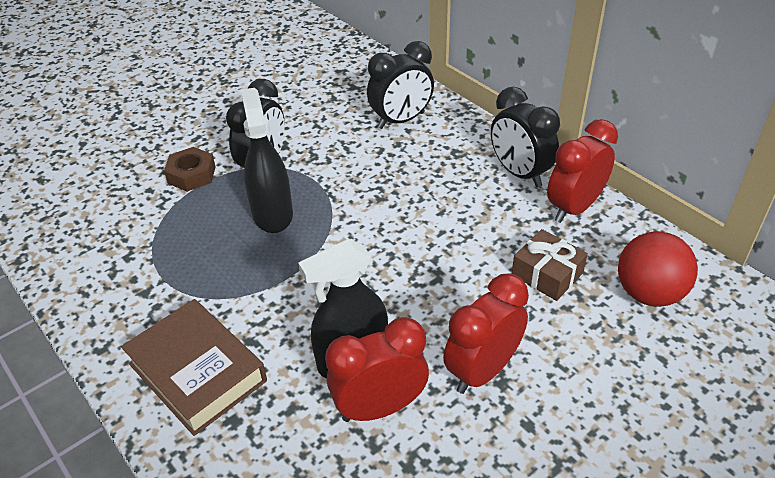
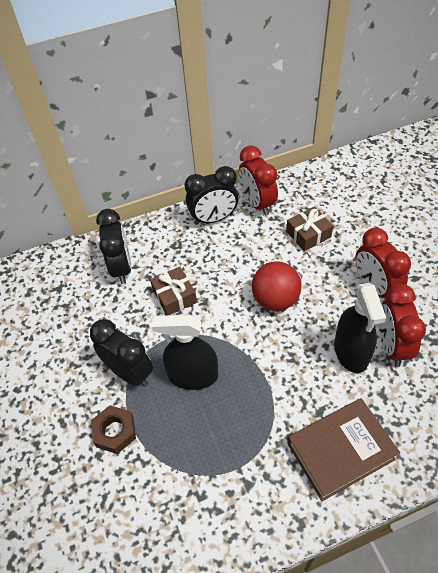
camera: 70 degrees left, 10 degrees up
(378, 171) = (174, 296): none -> brown gift
(649, 293) = (337, 196): red ball -> red ball (275, 299)

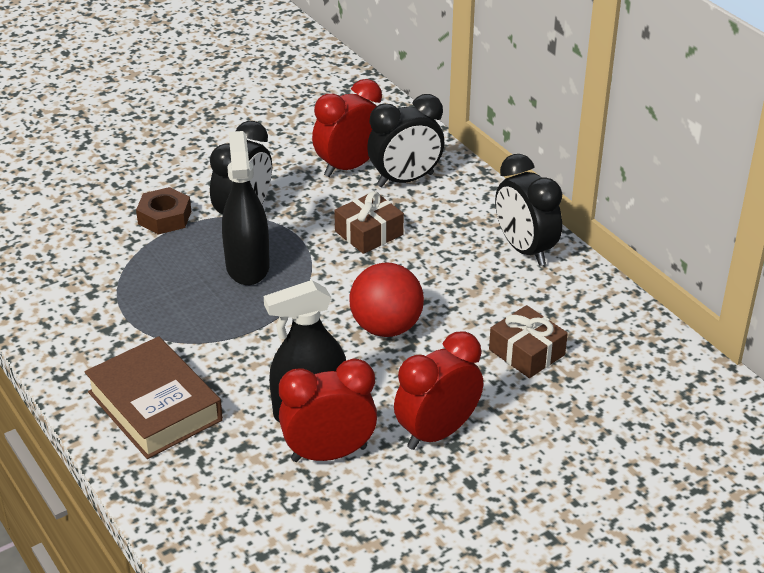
camera: 75 degrees right, 15 degrees down
(257, 203) = (574, 291): red clock -> red clock (349, 167)

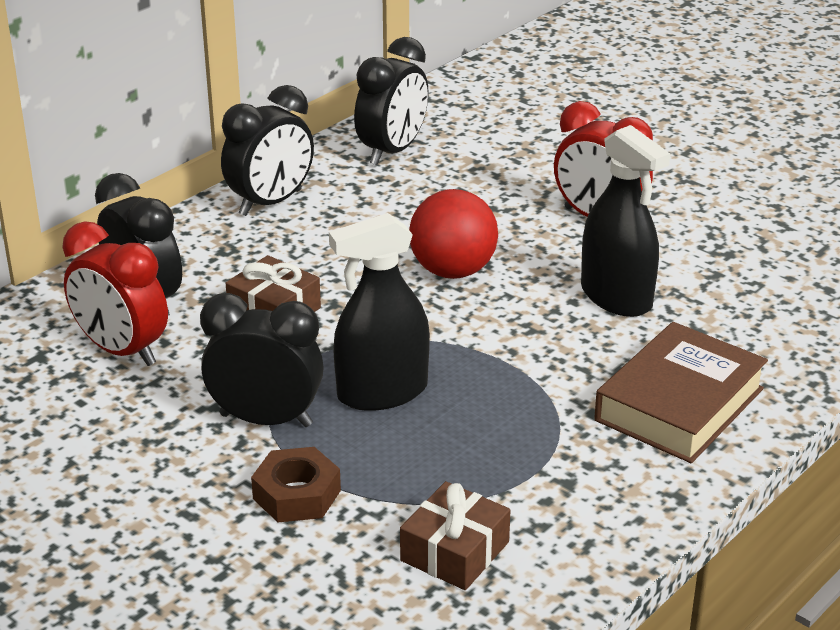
camera: 105 degrees left, 5 degrees down
(329, 453) = (670, 274): red clock -> none
(527, 352) = (449, 185): brown gift -> brown gift (454, 551)
(597, 329) = (392, 151): none -> black clock

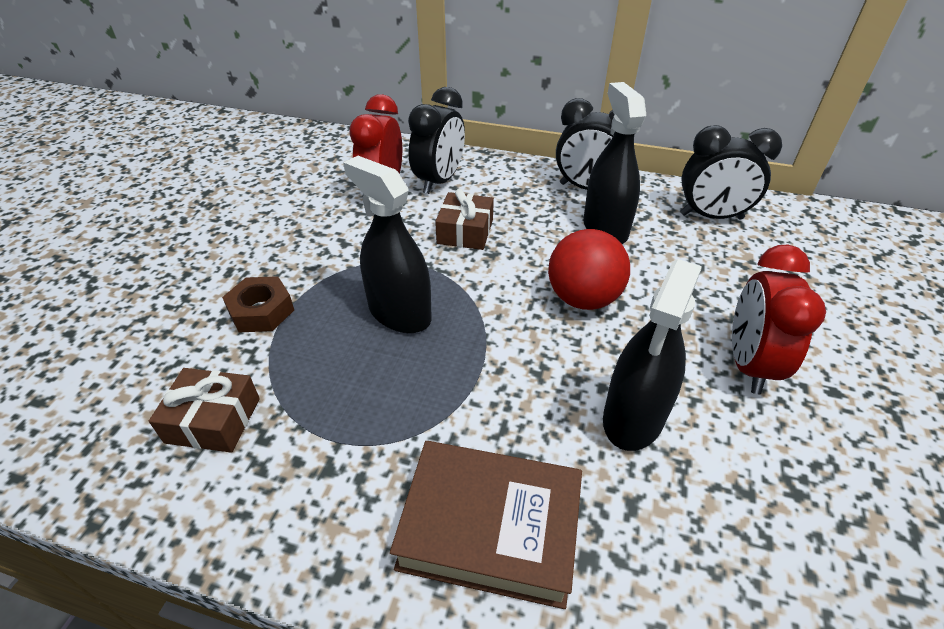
camera: 65 degrees right, 10 degrees up
(266, 420) = (339, 269): black clock -> none
(354, 219) = (605, 228): none -> black spray bottle

